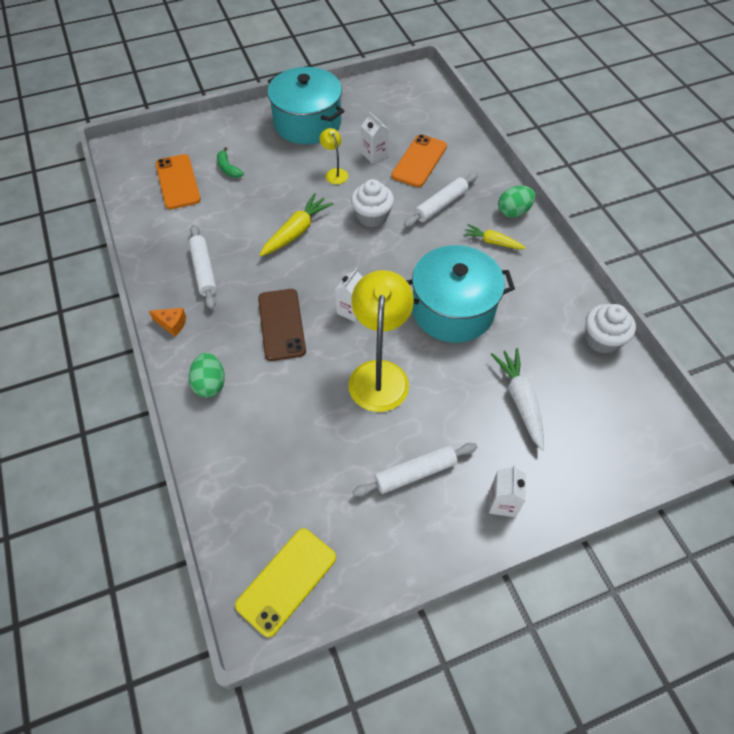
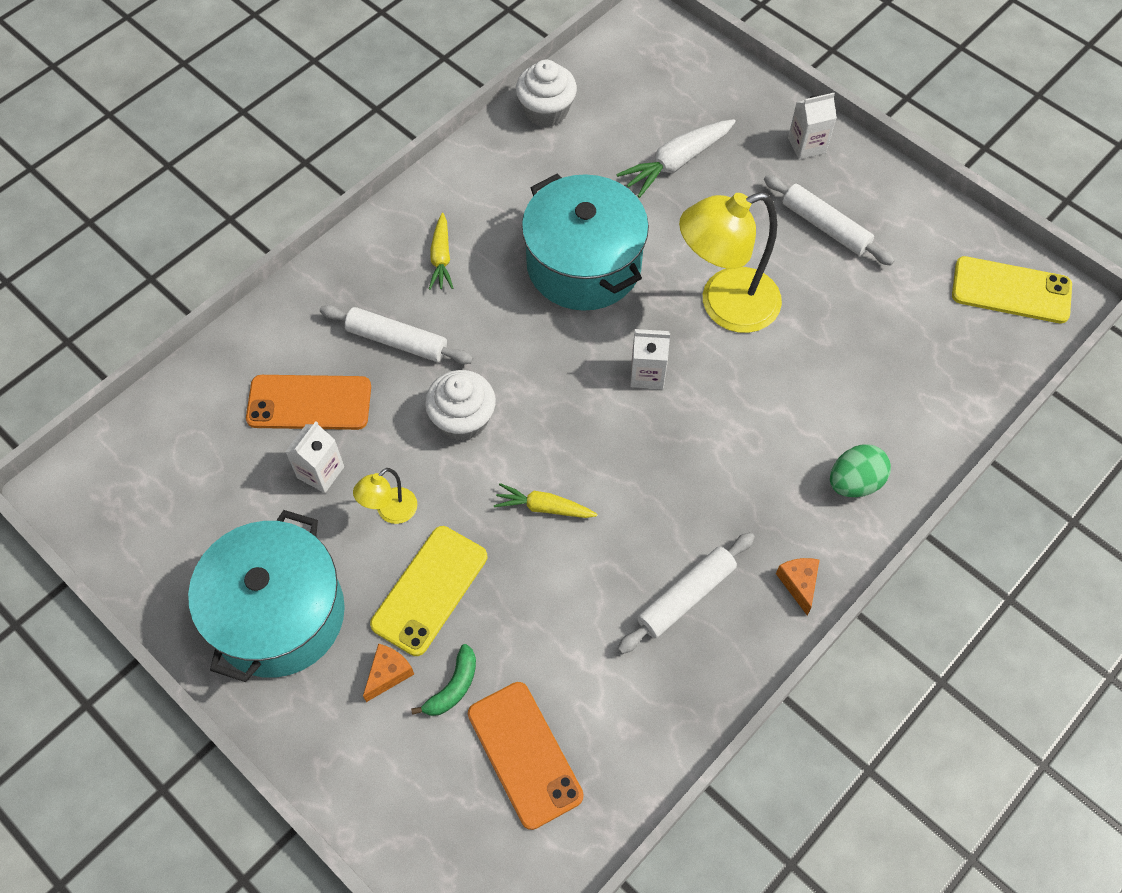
camera: 115 degrees left, 5 degrees up
(178, 182) = (524, 754): orange phone -> orange phone turned 75 degrees counterclockwise
(251, 149) = (388, 674): none -> orange cheese
(281, 324) = (717, 445): brown phone -> none
(282, 174) = (429, 590): none -> yellow phone
(296, 231) = (544, 507): yellow carrot -> yellow carrot, size x0.64
(513, 212) = (369, 250): green egg -> none

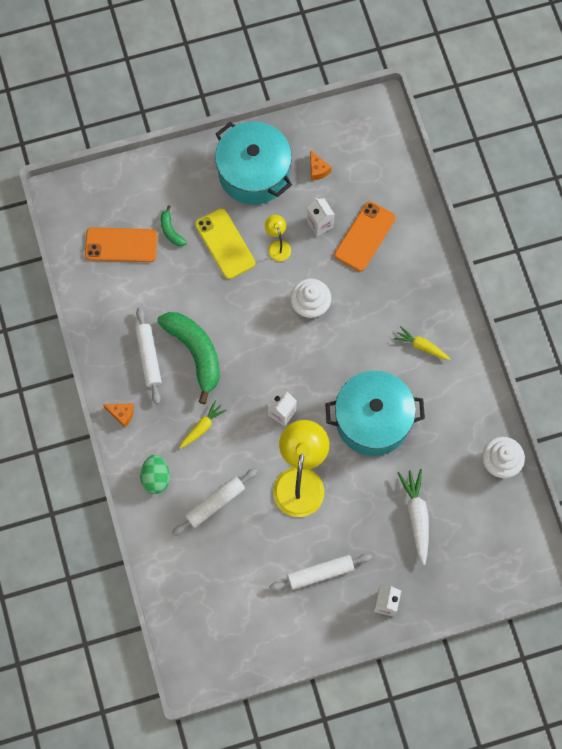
camera: 120 degrees right, 10 degrees up
(388, 674) = (195, 206): orange cheese -> orange cheese (317, 170)
(397, 341) = (378, 297): white rolling pin -> white rolling pin (215, 503)
(544, 507) = (236, 318): yellow carrot -> yellow carrot (202, 427)
(635, 534) = (195, 353): none -> green banana
(1011, 290) = (215, 650): yellow phone -> none

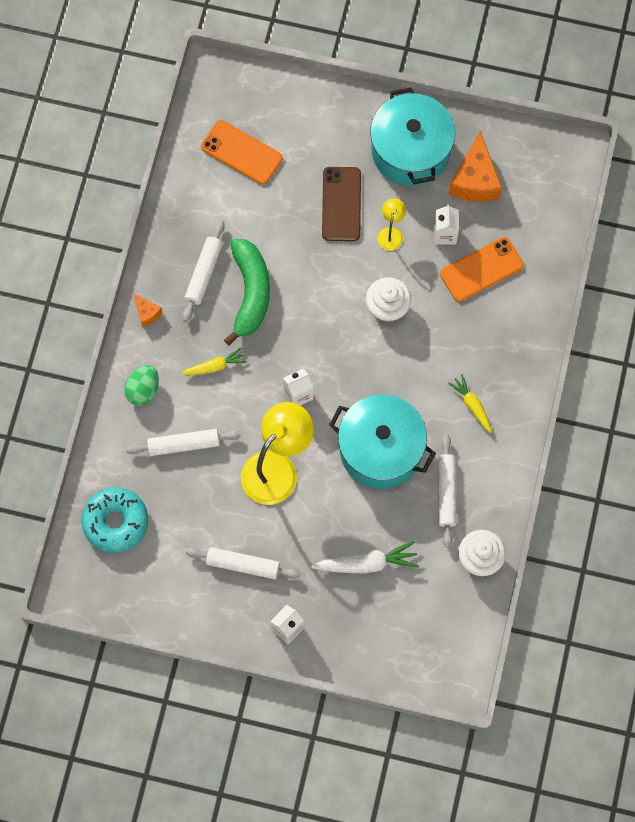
camera: 30 degrees right, 0 degrees up
(171, 231) = (297, 164): green banana -> none
(198, 597) = (115, 522): none -> turquoise donut
(225, 244) = (341, 204): yellow phone -> brown phone
(317, 170) = (475, 180): orange cheese -> orange cheese, size x2.05
(416, 516) = (367, 563): white carrot -> white carrot turned 60 degrees clockwise
(443, 426) = (446, 492): none -> white rolling pin

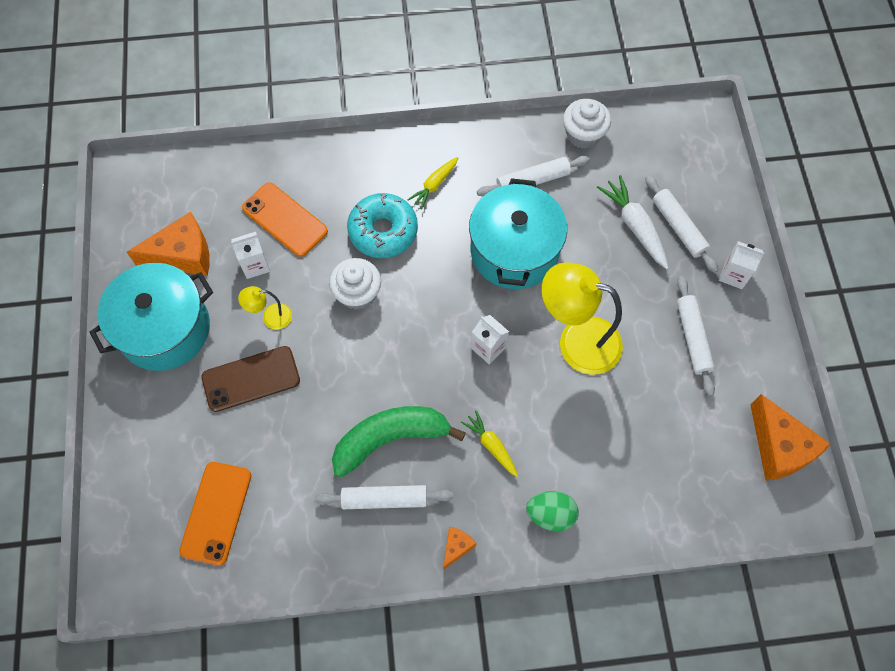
camera: 110 degrees left, 5 degrees down
(115, 522) = (712, 485): turquoise donut -> turquoise donut (383, 231)
(123, 590) = (779, 448): none -> orange cheese
(184, 444) = (593, 445): white rolling pin -> white rolling pin (678, 227)

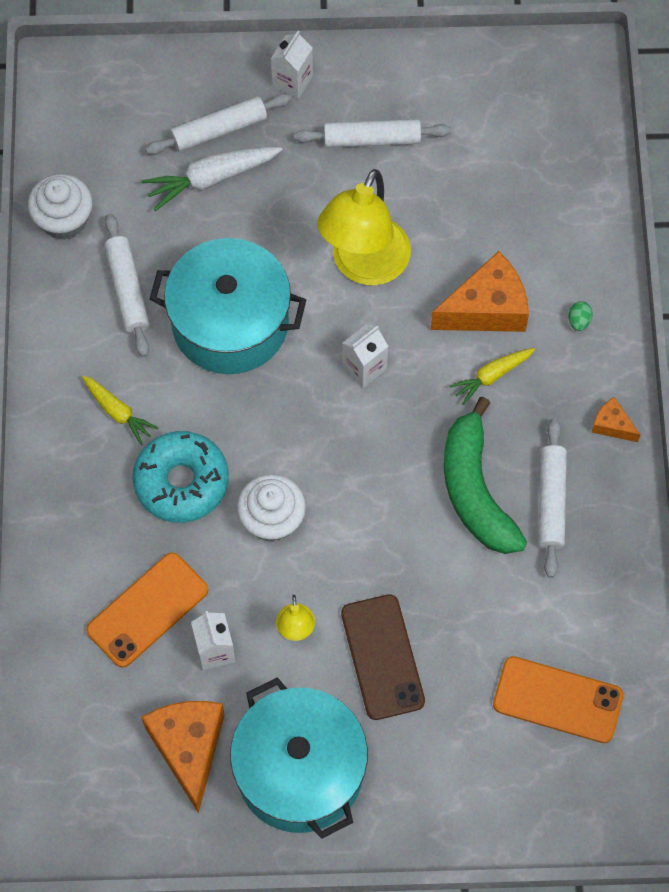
camera: 85 degrees left, 0 degrees up
(550, 514) = (578, 321): green egg -> green egg, size x0.53
(779, 448) = (514, 75): orange cheese -> orange cheese (487, 309)

